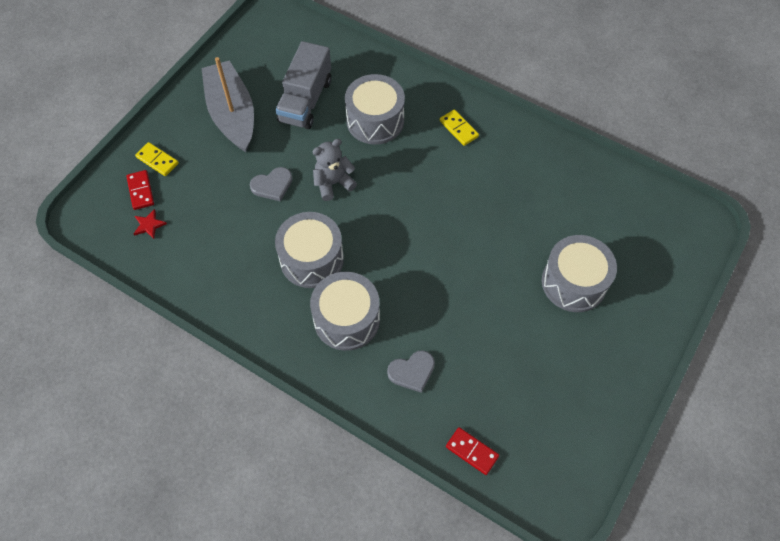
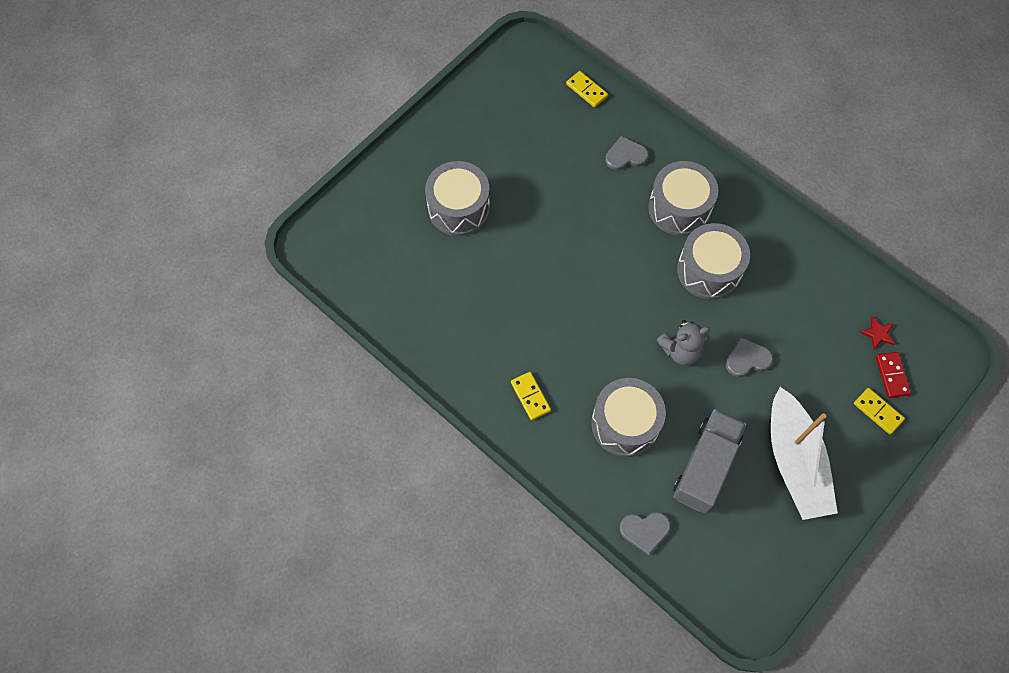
camera: 170 degrees left, 5 degrees up
(232, 114) = (794, 462): grey boat -> white boat
(349, 54) = (645, 531): none -> grey heart
(472, 451) = (586, 90): red domino -> yellow domino

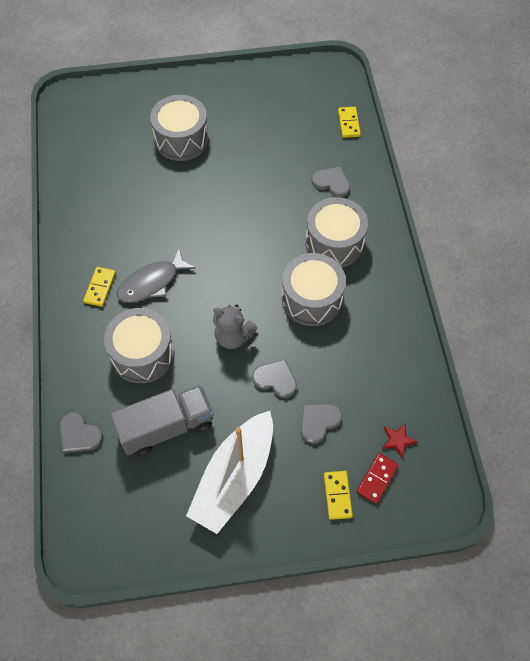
camera: 40 degrees right, 5 degrees down
(569, 357) = (152, 282): none -> grey fish
(810, 366) = (318, 422): none -> grey heart

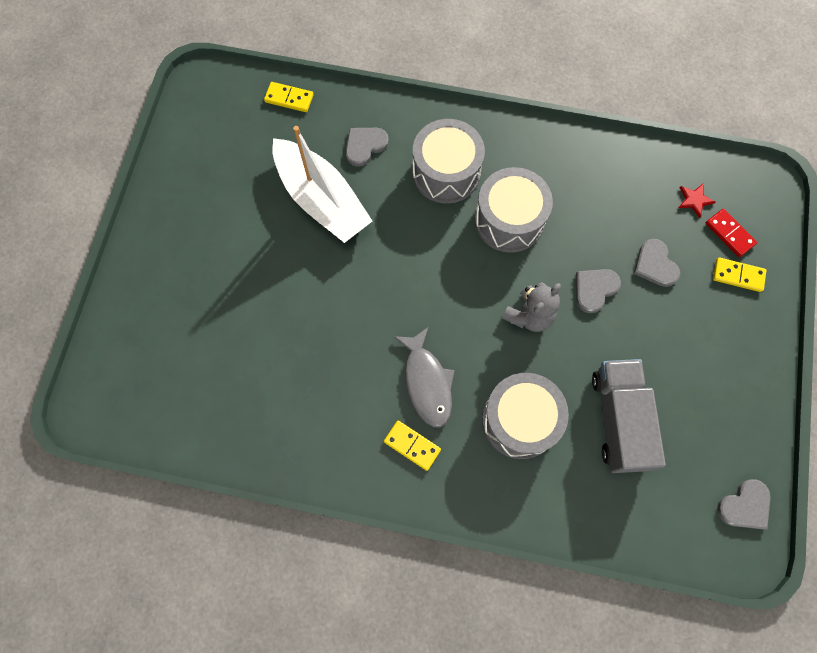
camera: 70 degrees left, 10 degrees up
(79, 434) = (601, 520): grey heart -> grey heart (745, 506)
(181, 139) = (227, 286): grey drum -> none
(234, 477) = (695, 367): white boat -> white boat (321, 200)

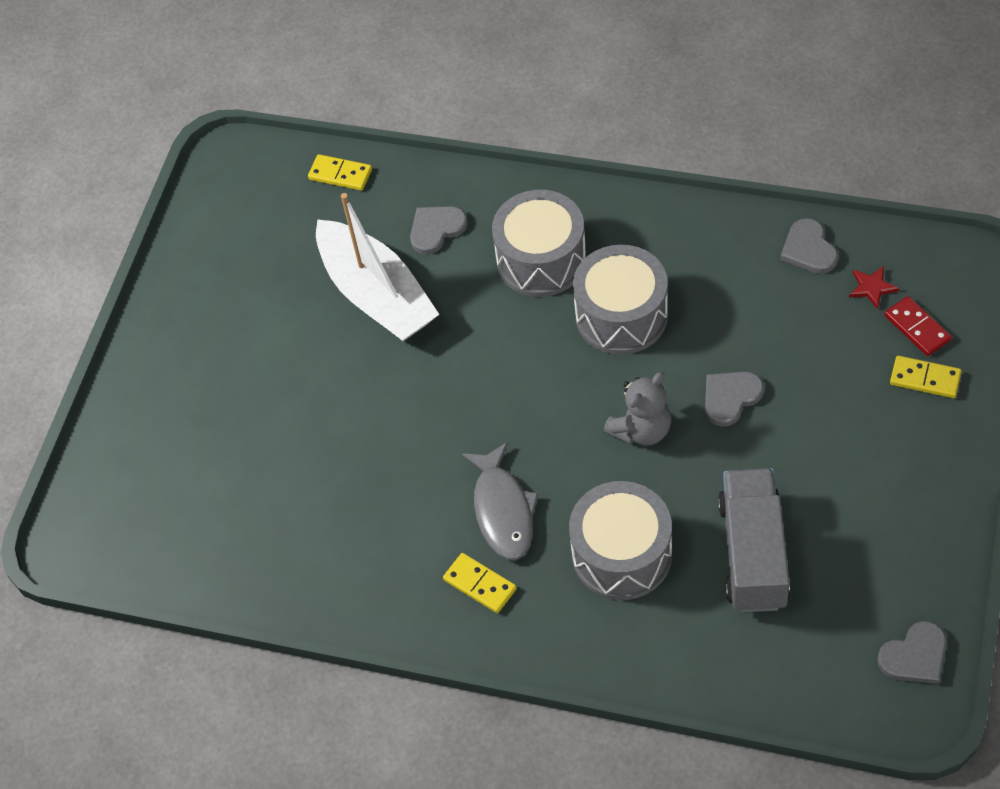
camera: 10 degrees right, 15 degrees down
(655, 265) = (813, 367): grey heart -> grey heart (808, 249)

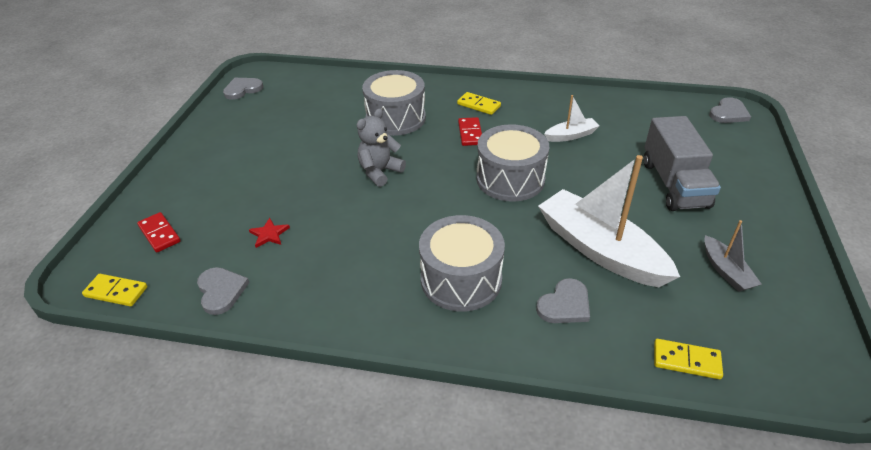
camera: 170 degrees right, 15 degrees down
(251, 265) = (726, 271): none -> grey boat
(349, 499) = (571, 135): none -> white boat
(503, 510) = (470, 133): grey fish -> red domino
(621, 315) = (391, 238): grey drum -> grey drum (510, 179)
(730, 397) = (314, 190): grey heart -> grey heart (728, 113)
(753, 553) = (318, 120): grey truck -> grey truck (674, 184)
(872, 287) = (180, 261): red star -> red star (269, 234)
(925, 378) = (171, 203): yellow domino -> yellow domino (116, 292)

